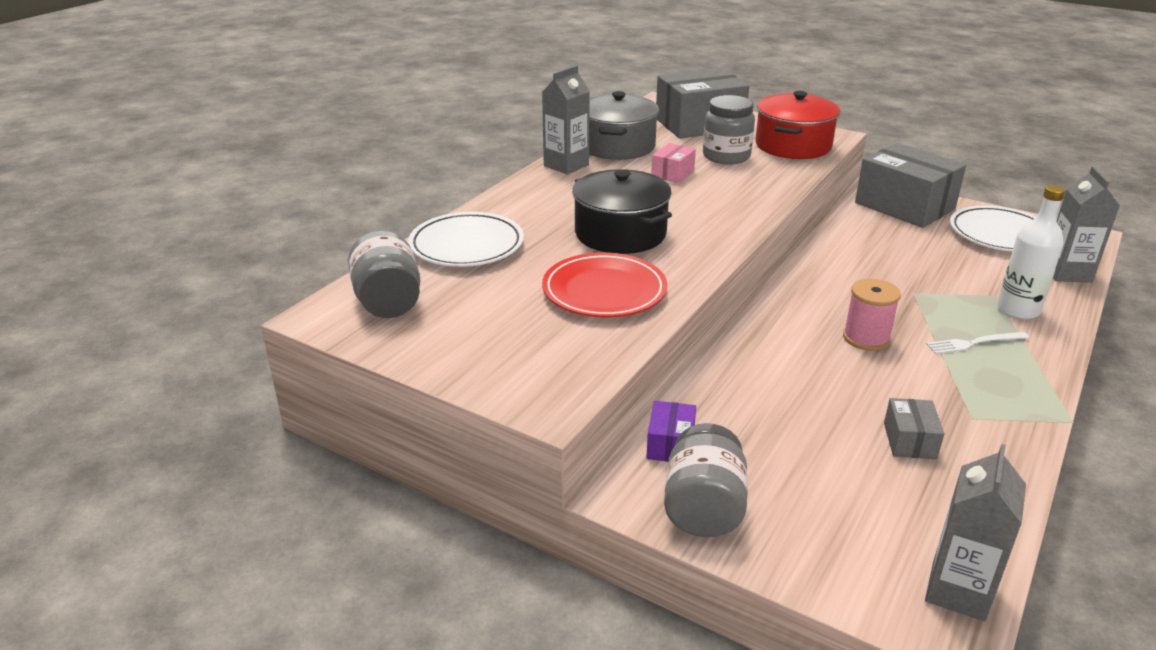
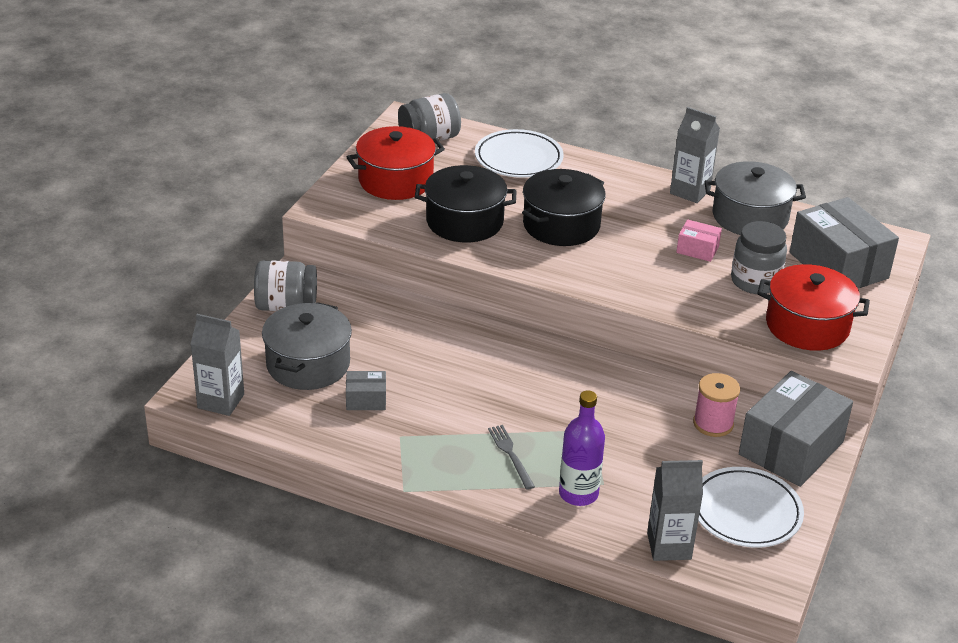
camera: 80 degrees right, 5 degrees up
(490, 335) = (395, 180): none -> red pot
(604, 291) = (464, 221): red plate -> black pot
(670, 444) = (347, 292): purple box -> none
(845, 491) = (308, 364): none -> grey pot
(866, 338) = (503, 392): pink spool -> pink spool (713, 423)
(974, 343) = (510, 454): white fork -> grey fork
(1018, 310) = (578, 494): white bottle -> purple bottle

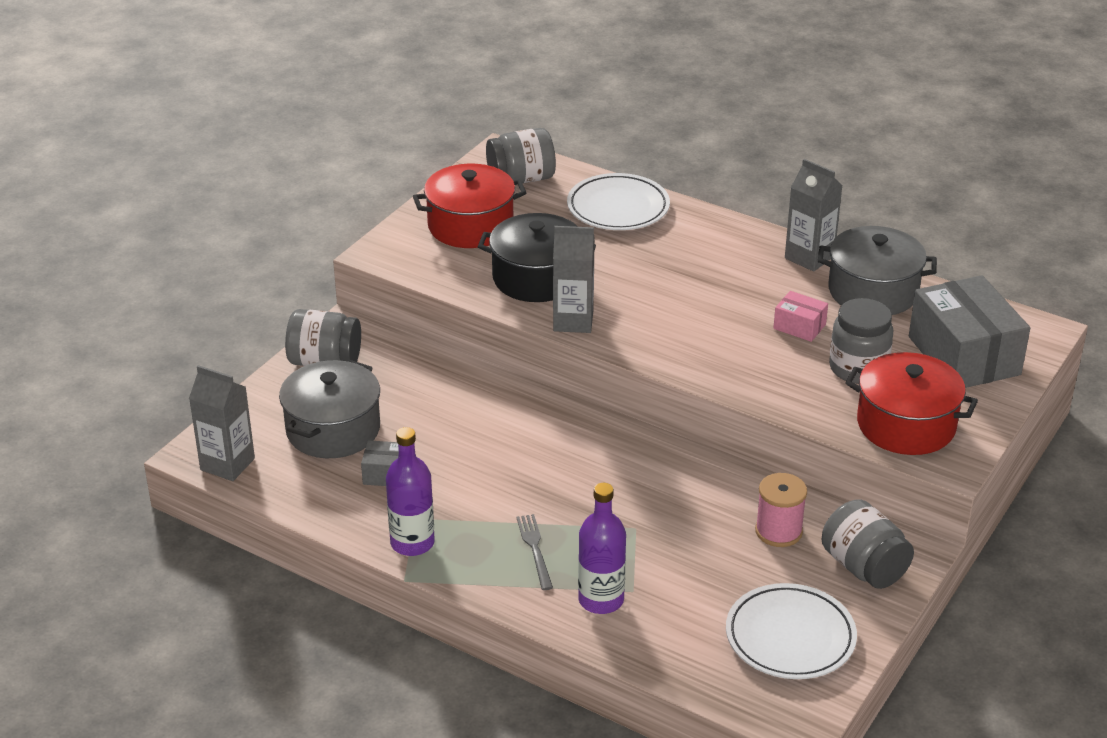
camera: 10 degrees right, 0 degrees up
(402, 457) = (412, 543): none -> purple bottle
(561, 225) = (647, 288): black pot -> none
(669, 546) = (690, 668): grey carton -> grey carton (573, 321)
(791, 448) = (864, 567): grey box -> grey jar

